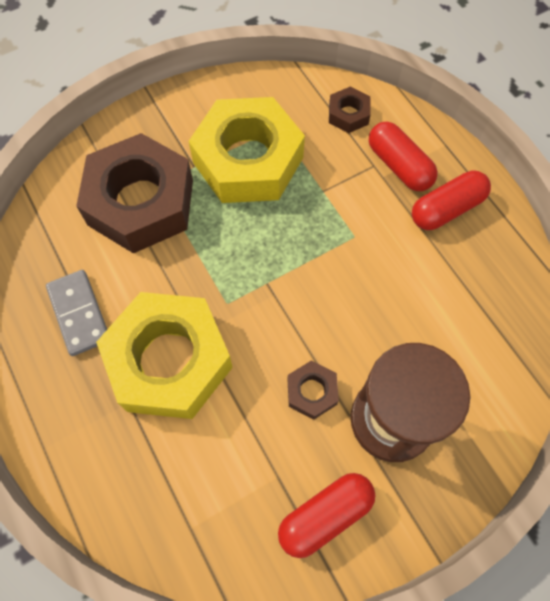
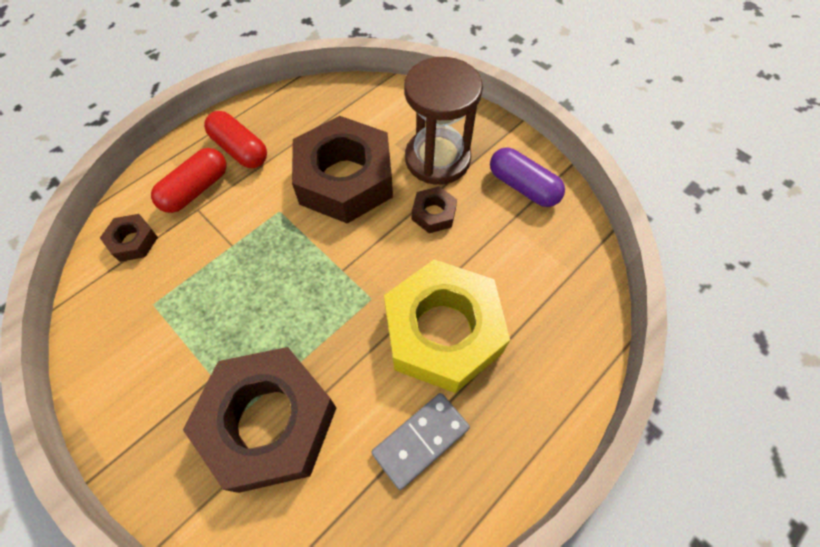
camera: 105 degrees left, 5 degrees down
(248, 160) = (200, 322): yellow nut -> none
(325, 515) = (523, 187): red capsule -> purple capsule
(383, 307) = (345, 179): none -> brown nut

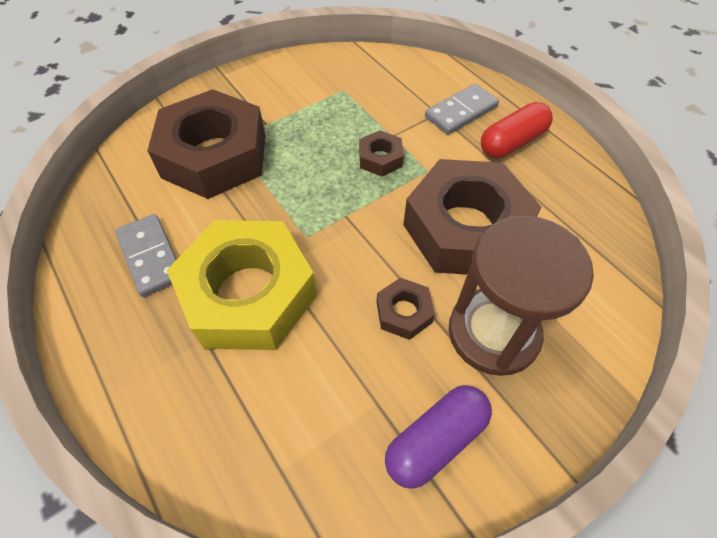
camera: 100 degrees right, 5 degrees down
(133, 241) = (407, 76): brown nut -> brown nut (380, 158)
(196, 189) = (461, 112): red capsule -> grey domino

